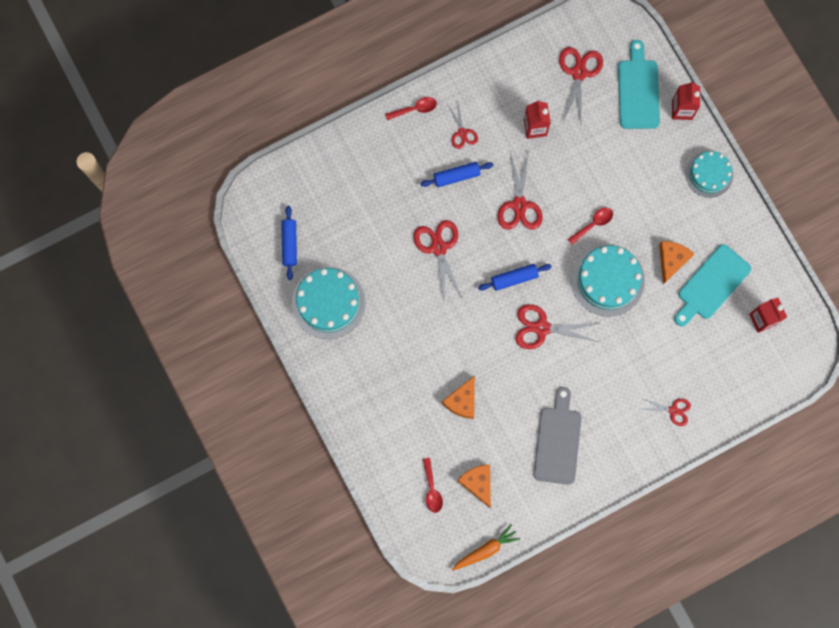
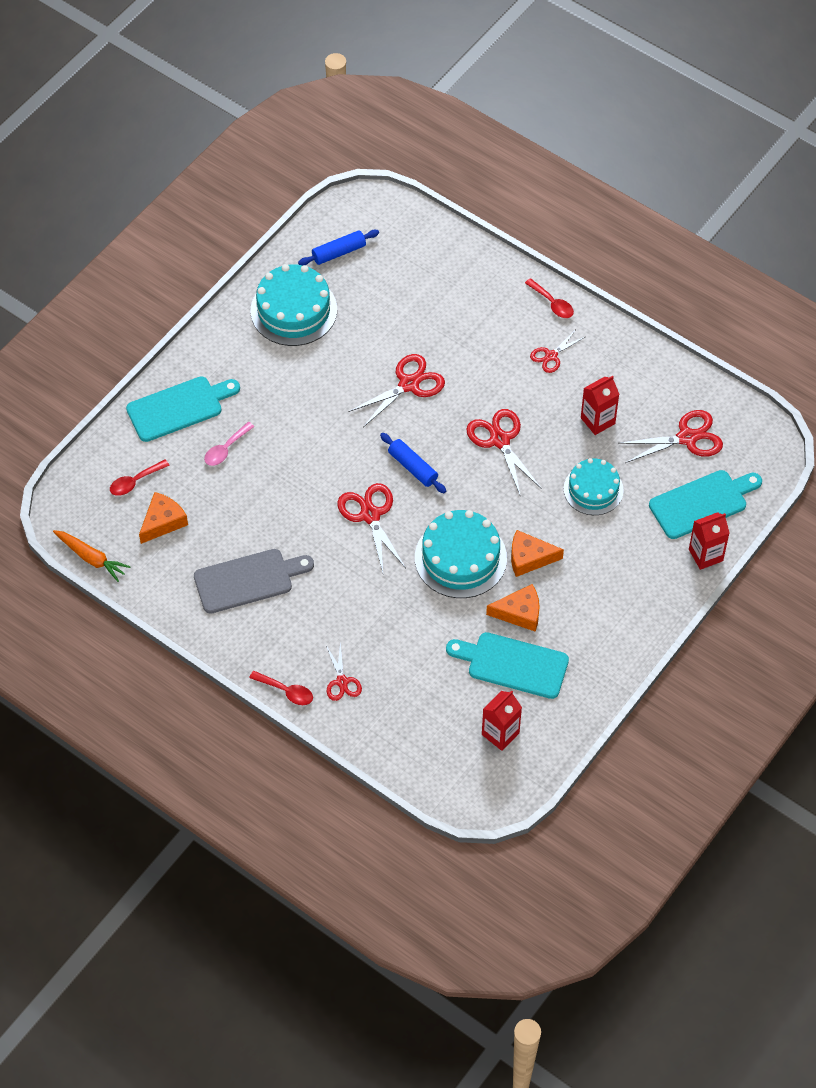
camera: 65 degrees right, 20 degrees down
(379, 428) = (179, 408): none -> turquoise cutting board
(434, 408) = (226, 449): none -> pink spoon
(456, 176) = (498, 370): blue rolling pin -> none
(462, 401) = (248, 472): orange cheese -> orange cheese (529, 558)
(519, 205) = (500, 440): red scissors -> red scissors turned 90 degrees clockwise
(593, 224) = (518, 519): red spoon -> red spoon (286, 691)
(709, 174) = (644, 612): turquoise cake -> turquoise cake (593, 489)

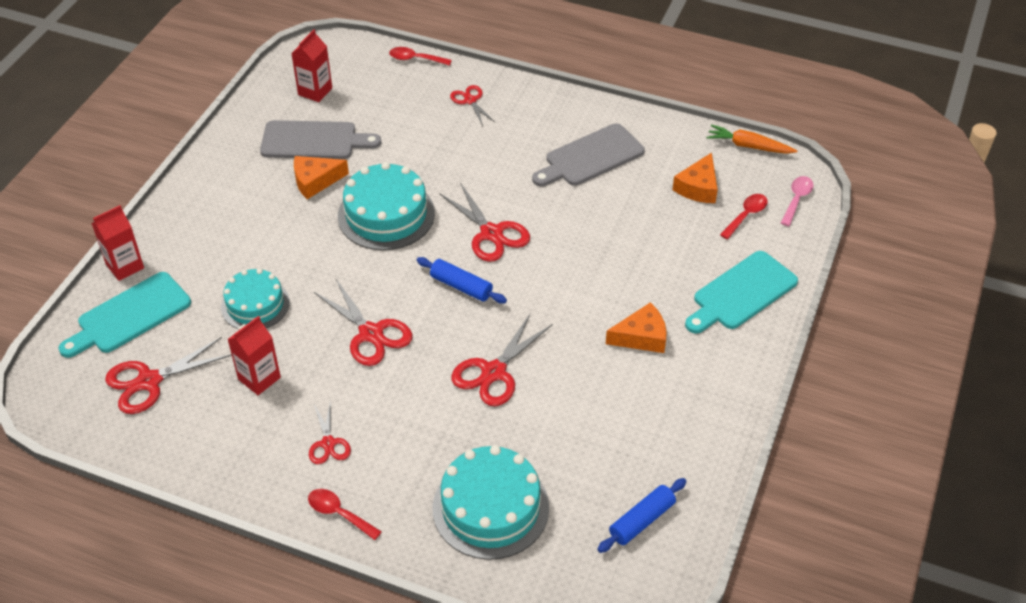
camera: 165 degrees right, 10 degrees down
(226, 449) = (669, 263): pink spoon -> pink spoon (797, 199)
(286, 691) = (518, 85): red spoon -> red spoon (415, 59)
(293, 310) = (665, 430): turquoise cake -> turquoise cake (490, 507)
(513, 664) = (313, 141): turquoise cutting board -> grey cutting board
(529, 558) = (314, 228): orange cheese -> orange cheese (641, 337)
(551, 356) = (328, 443): red scissors -> red scissors turned 135 degrees clockwise

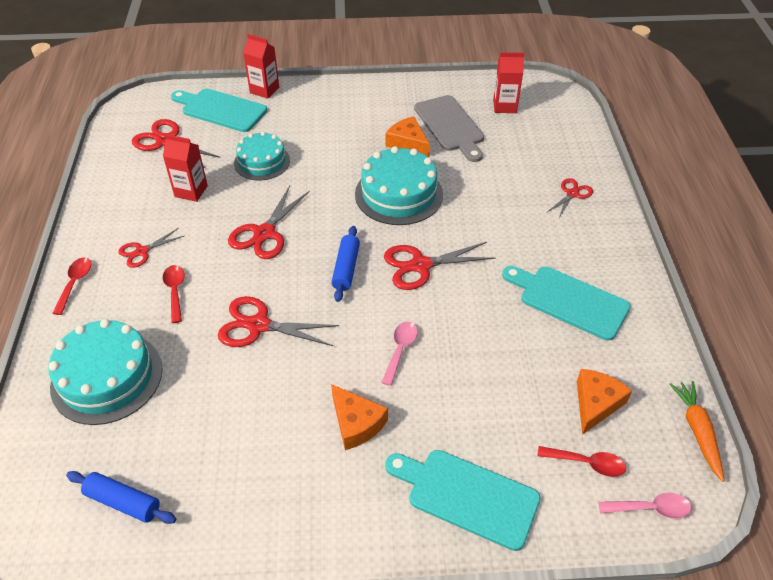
camera: 65 degrees right, 0 degrees up
(415, 59) = (592, 144): red spoon -> red spoon (175, 291)
(491, 233) = (420, 265): red scissors -> red scissors turned 45 degrees clockwise
(581, 282) = (400, 350): none -> pink spoon
(590, 157) = (569, 300): grey cutting board -> turquoise cutting board
(698, 187) = (596, 404): orange cheese -> orange cheese turned 120 degrees clockwise

